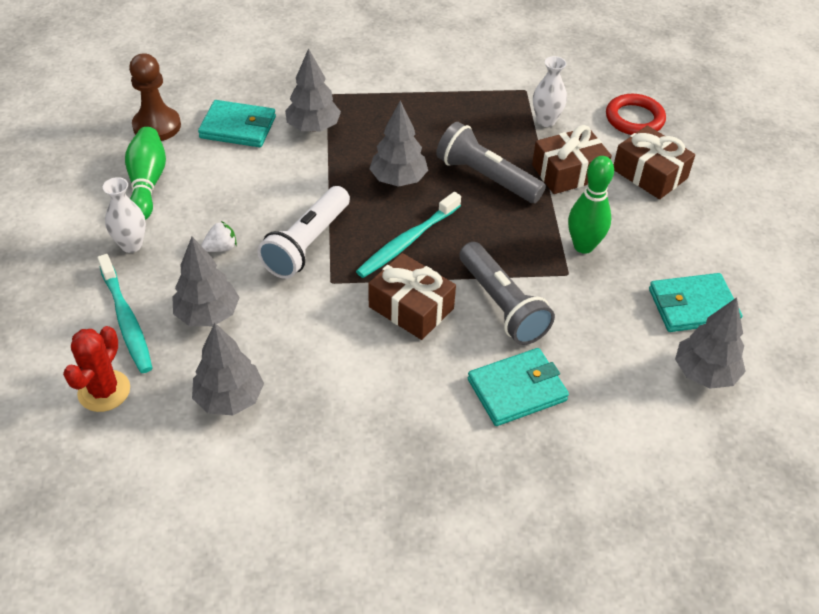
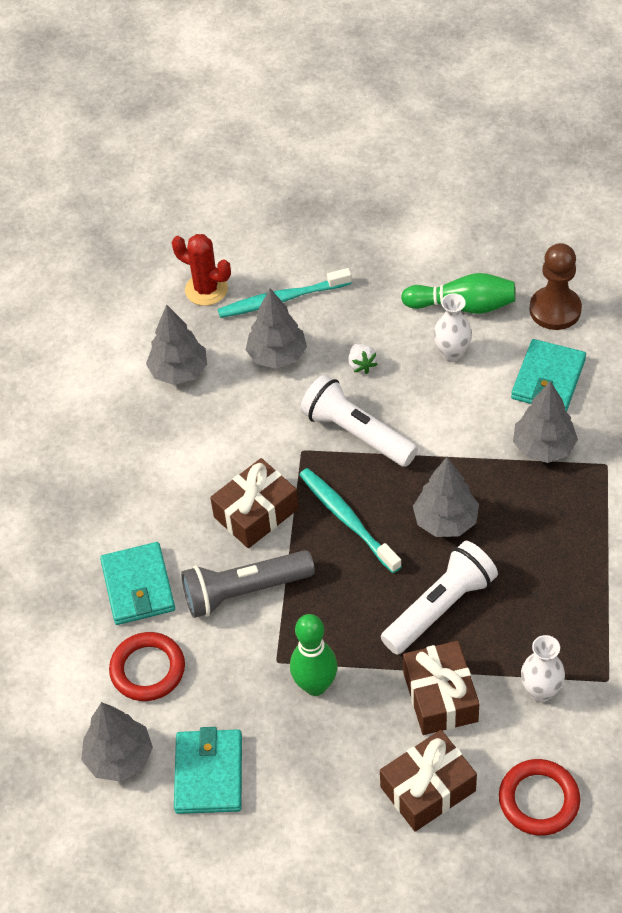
camera: 105 degrees right, 5 degrees up
(131, 245) = (376, 298): white vase -> white vase (452, 354)
(486, 177) = (440, 608): grey flashlight -> white flashlight
(607, 366) = (148, 669): none -> red ring

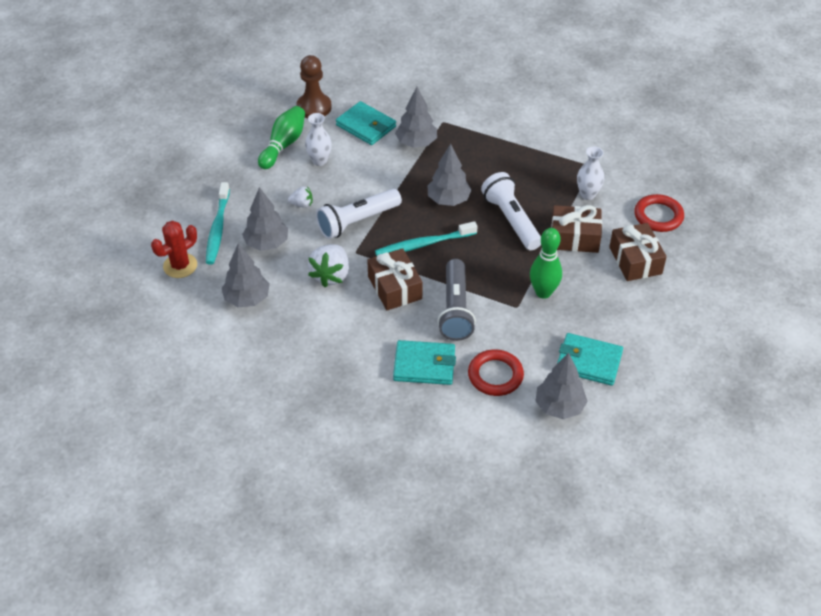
camera: 75 degrees left, 5 degrees down
(250, 439) = (331, 275): none -> white strawberry

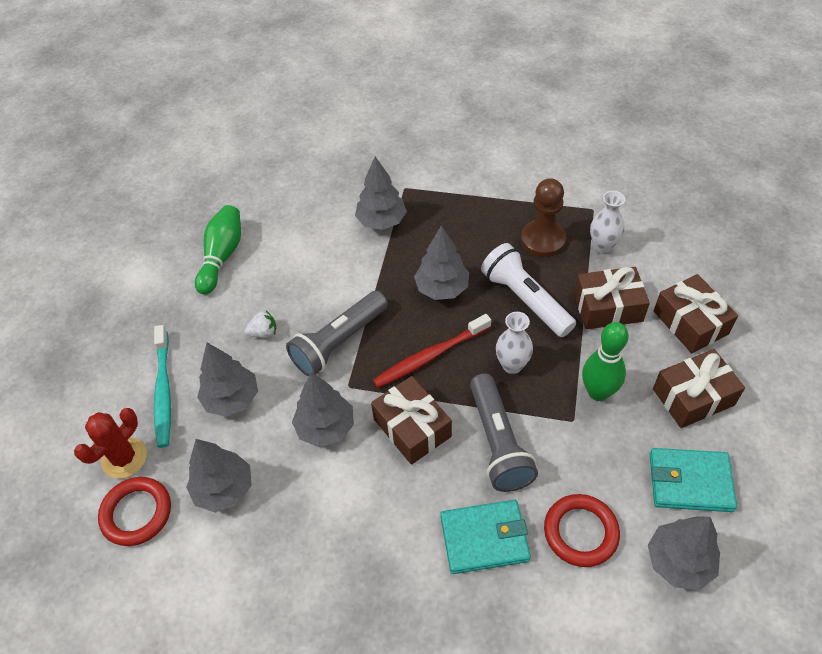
camera: 10 degrees left, 5 degrees up
(314, 107) = (247, 200): brown pawn -> brown pawn (543, 240)
(319, 161) = (271, 268): white vase -> white vase (512, 365)
(331, 275) = (326, 427): white strawberry -> grey tree
(357, 222) = (339, 342): white flashlight -> grey flashlight
(366, 126) = (315, 211): turquoise wallet -> none
(424, 244) = (430, 356): turquoise toothbrush -> red toothbrush
(615, 309) = (693, 397): none -> brown gift
(658, 216) = (693, 257): red ring -> red ring (136, 513)

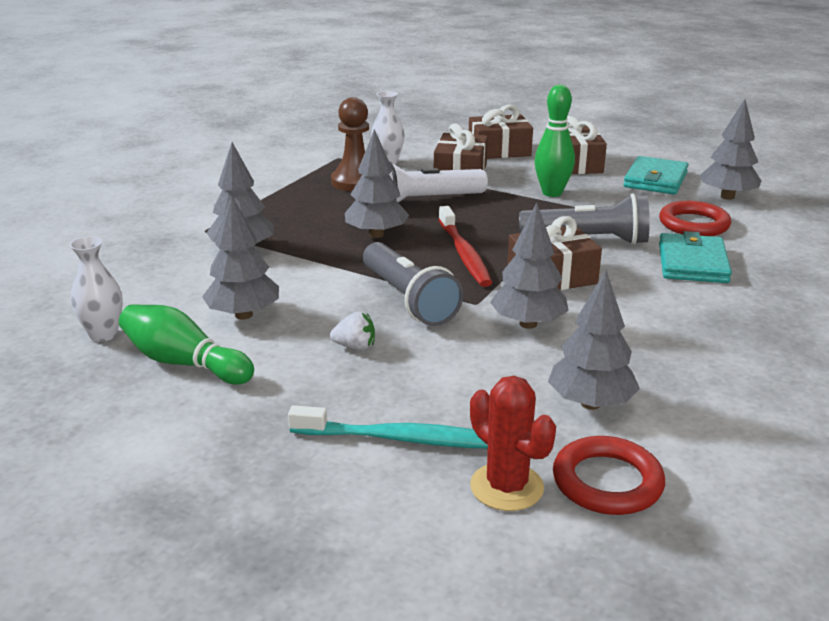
camera: 75 degrees left, 25 degrees down
(232, 399) = (450, 382): grey tree -> grey tree (244, 315)
(264, 333) = (355, 346): white strawberry -> white strawberry turned 90 degrees clockwise
(512, 365) = (500, 220): white vase -> white vase (103, 334)

